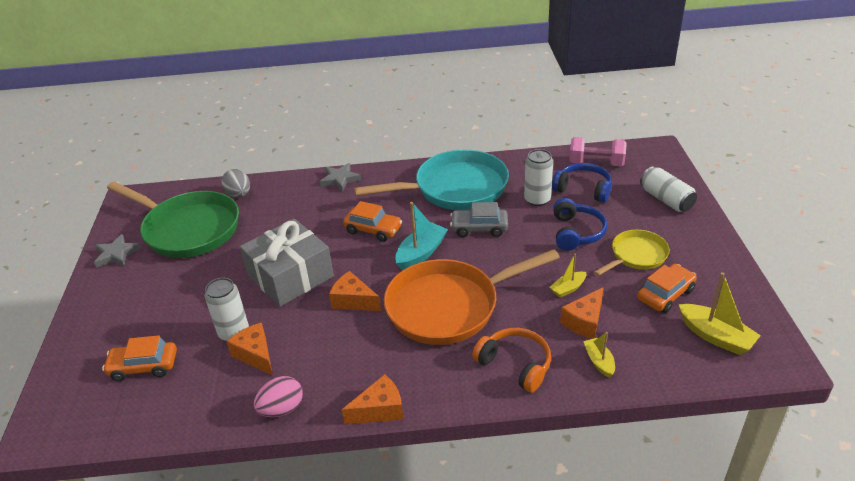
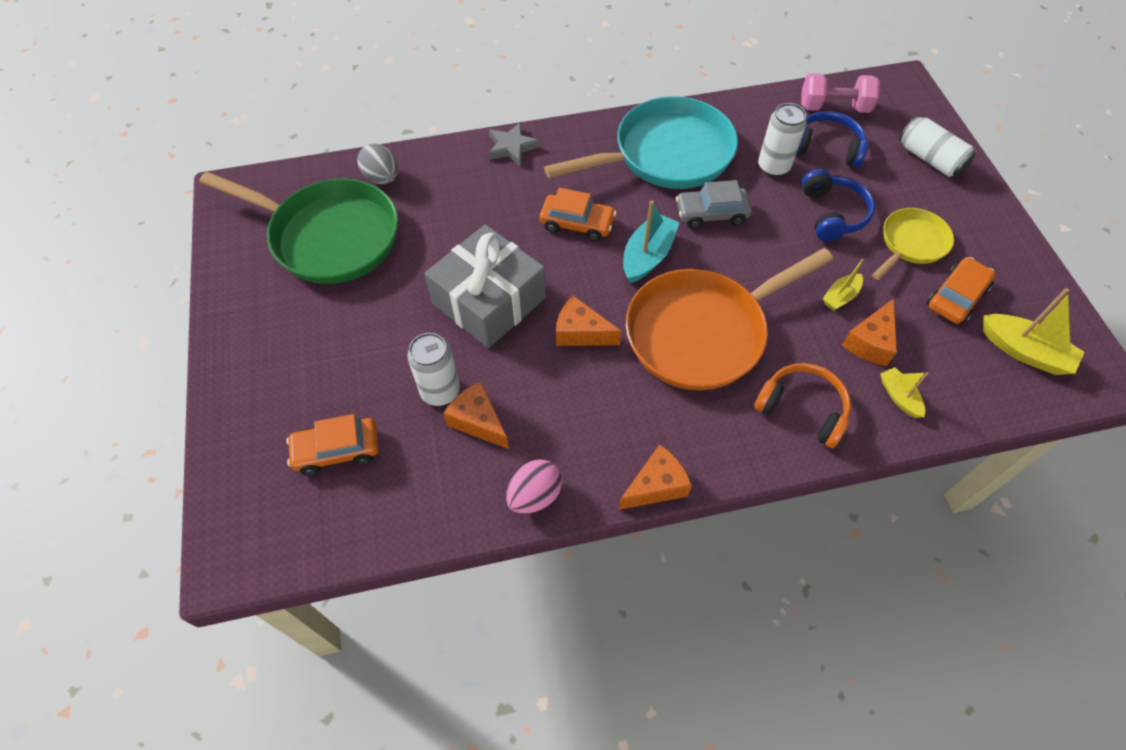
camera: 10 degrees left, 20 degrees up
(116, 254) = (242, 282): grey star -> none

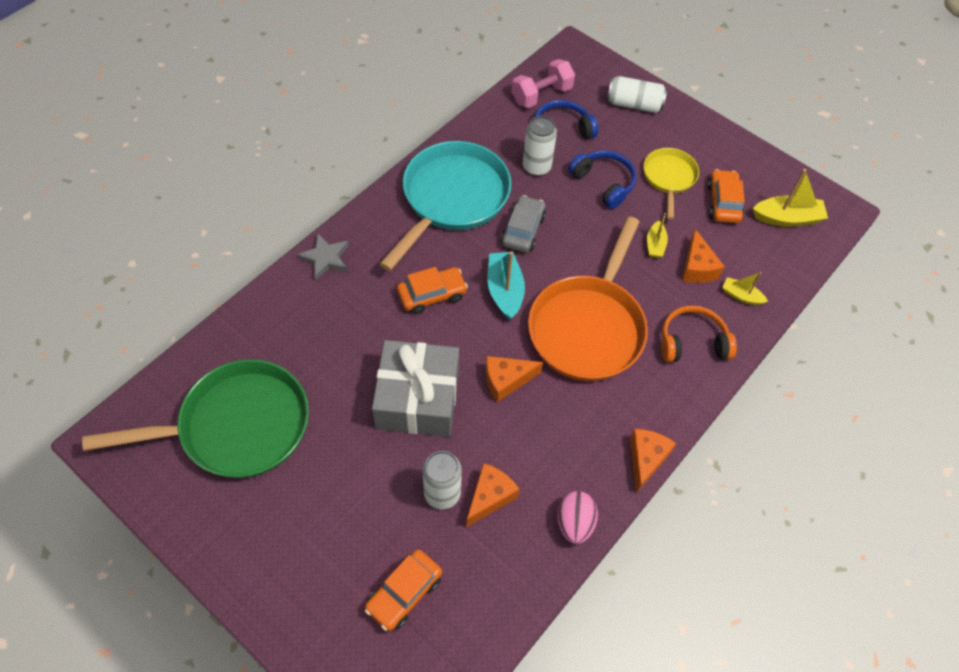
camera: 40 degrees left, 0 degrees up
(382, 178) = (237, 347): grey egg -> none
(478, 421) = (490, 497): orange cheese -> orange cheese turned 120 degrees clockwise
(711, 214) = (523, 230): grey car -> grey car turned 150 degrees clockwise

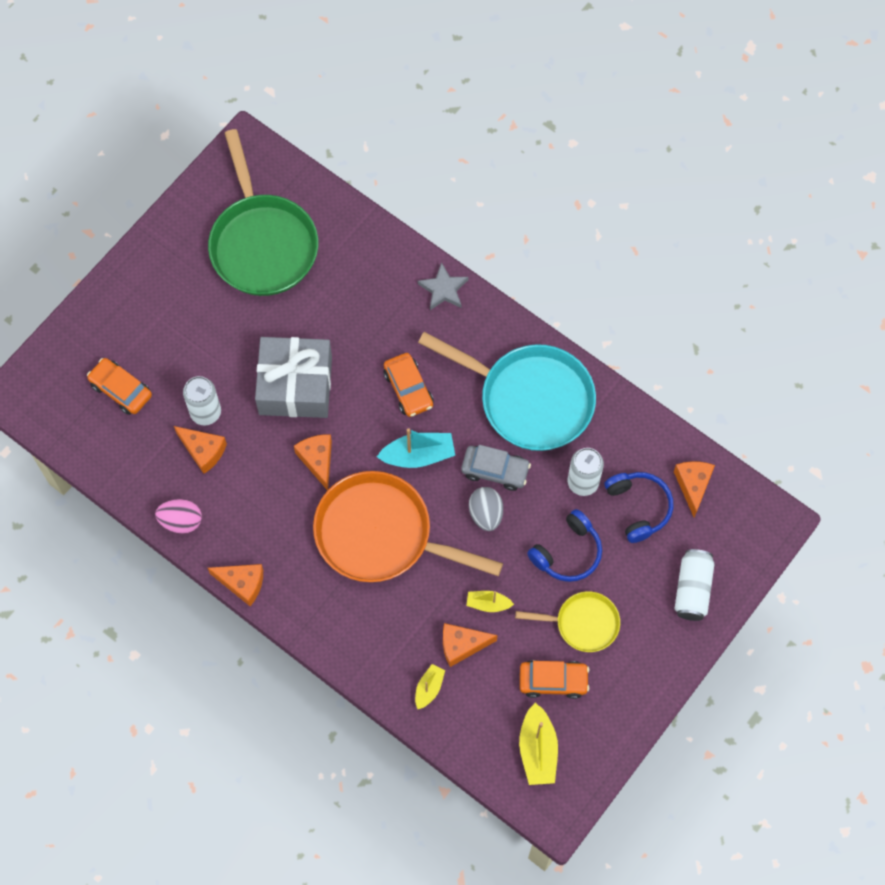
camera: 90 degrees right, 10 degrees up
(541, 95) = (693, 485): pink dumbbell -> orange cheese
(566, 240) = (486, 514): none -> grey egg
(692, 342) = (369, 634): orange headphones -> none

